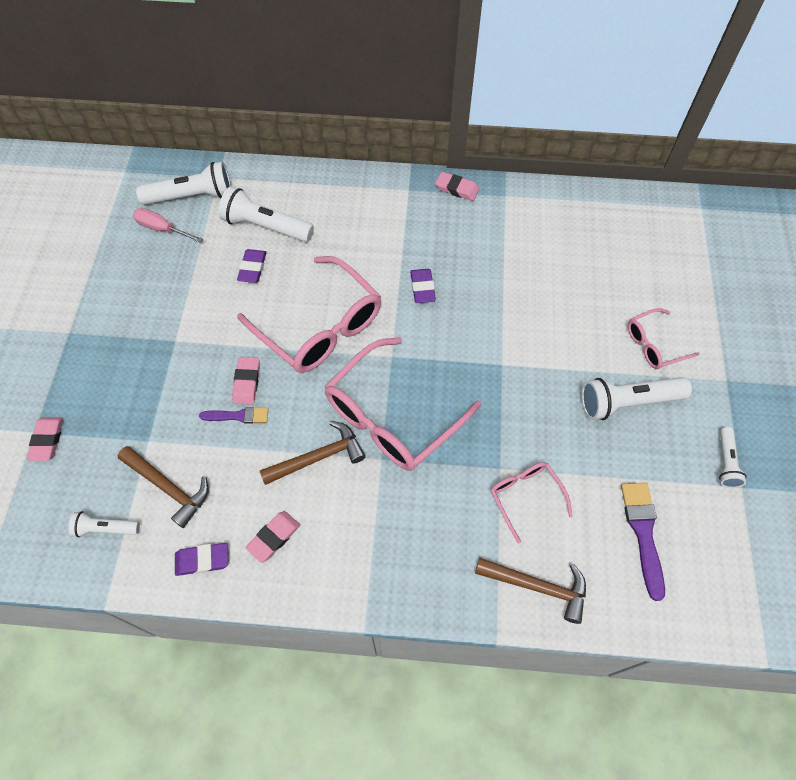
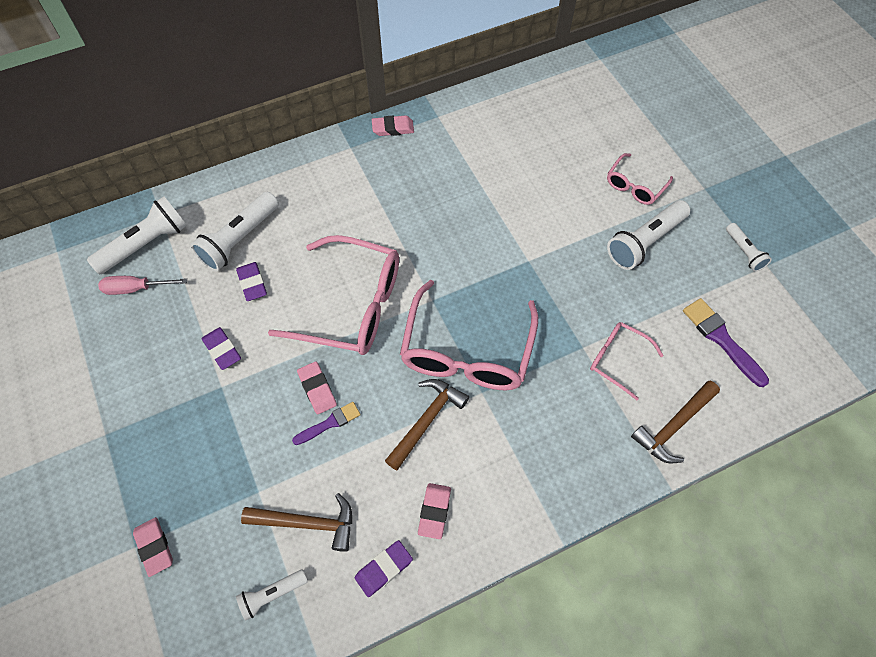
camera: 30 degrees left, 0 degrees up
(266, 227) = (239, 239): white flashlight -> white flashlight turned 45 degrees counterclockwise
(422, 288) = (420, 228): purple eraser -> purple eraser (222, 350)
(538, 587) = (673, 426): brown hammer -> brown hammer turned 150 degrees clockwise

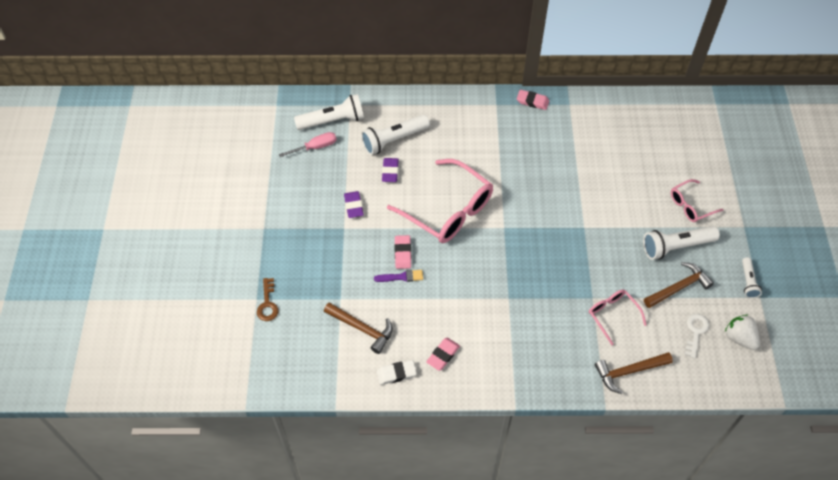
camera: 25 degrees right, 5 degrees down
(135, 289) = (315, 147): pink screwdriver -> pink screwdriver turned 135 degrees clockwise
(154, 547) = (267, 304): pink eraser -> brown key
(272, 594) = (324, 359): white flashlight -> none
(384, 569) = (396, 373): purple eraser -> white eraser
(427, 420) = (464, 300): brown hammer -> brown hammer (679, 287)
(467, 351) = (511, 269): pink glasses -> none
(721, 339) = (695, 332): purple brush -> white key
(772, 325) = (739, 338): none -> white strawberry

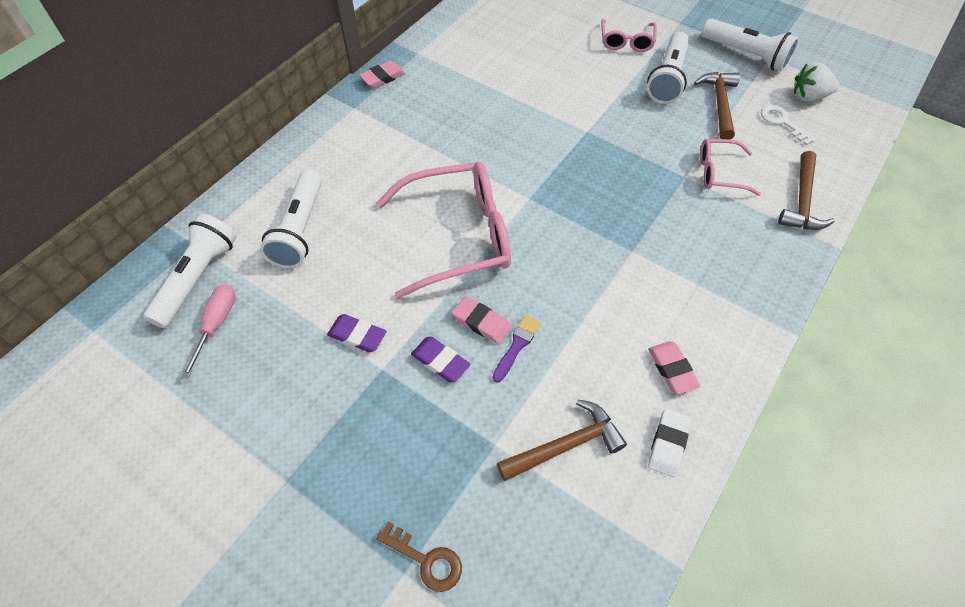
camera: 55 degrees left, 0 degrees up
(390, 171) = (343, 262): purple eraser -> purple eraser (440, 361)
(748, 282) = (746, 55): white flashlight -> white flashlight, size x1.79

